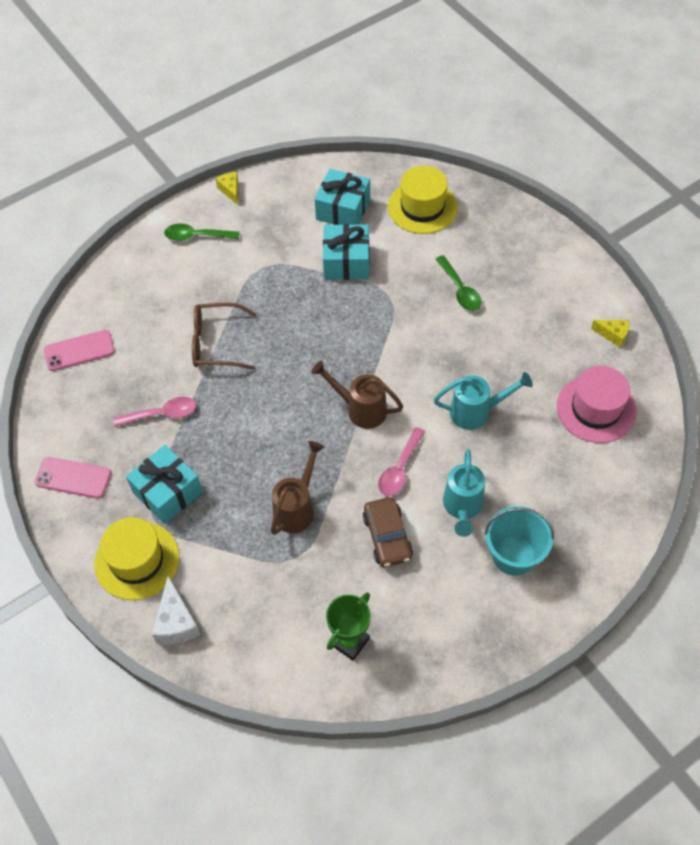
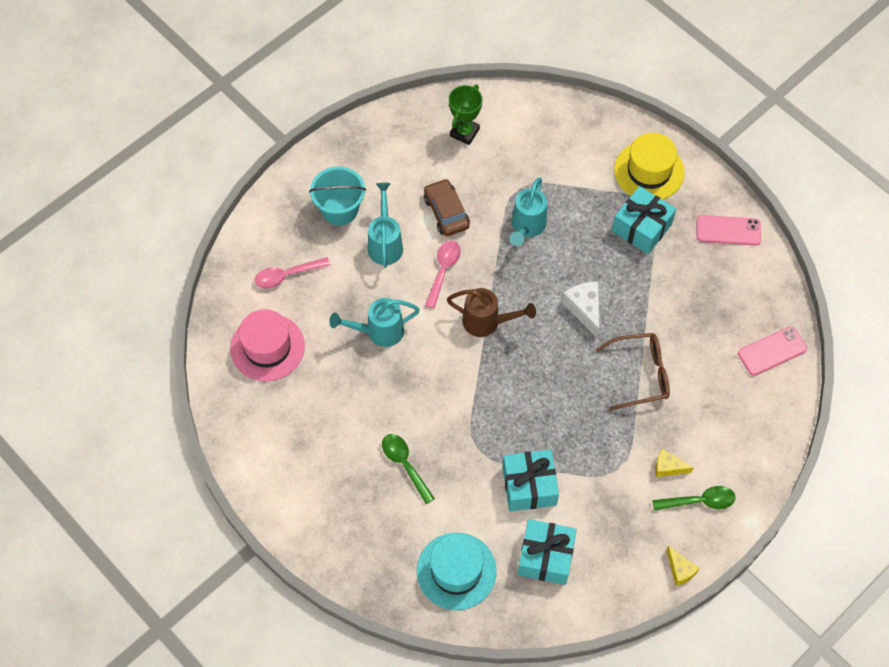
camera: 170 degrees right, 5 degrees up
(162, 414) = (670, 296): pink spoon -> pink spoon (286, 275)
(176, 622) = (602, 131): white cheese -> white cheese (584, 309)
(297, 508) = (527, 227): brown watering can -> turquoise watering can
(422, 207) = (456, 571): yellow hat -> turquoise hat
(613, 335) = (247, 429): yellow cheese -> yellow cheese (668, 467)

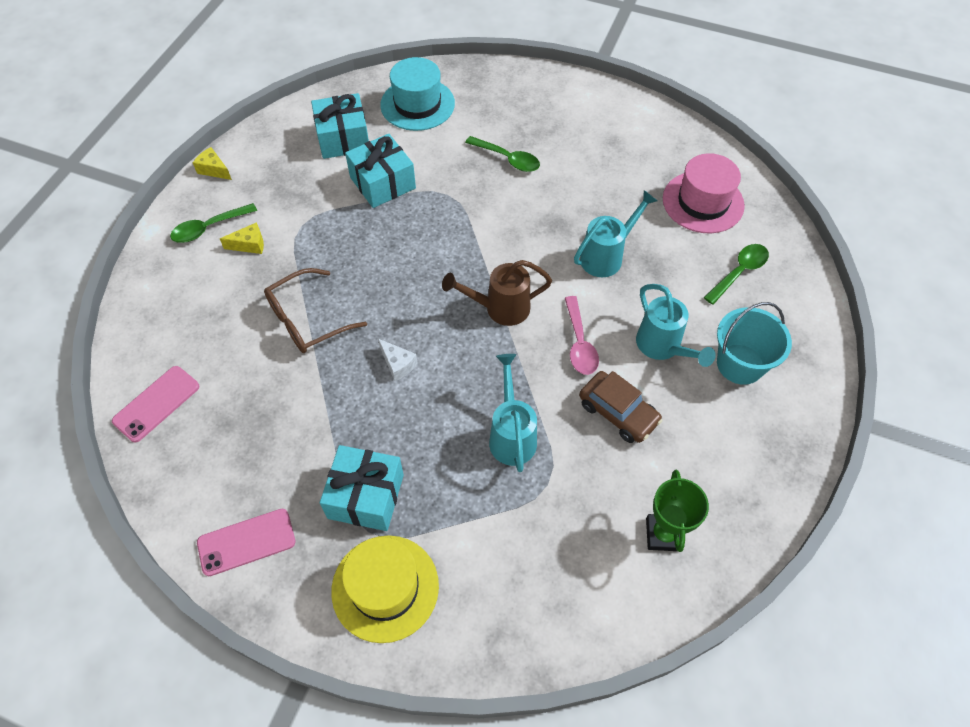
camera: 155 degrees right, 5 degrees down
(286, 275) = (739, 272): pink spoon -> green spoon
(584, 309) = (398, 364): white cheese -> white cheese, size x0.65

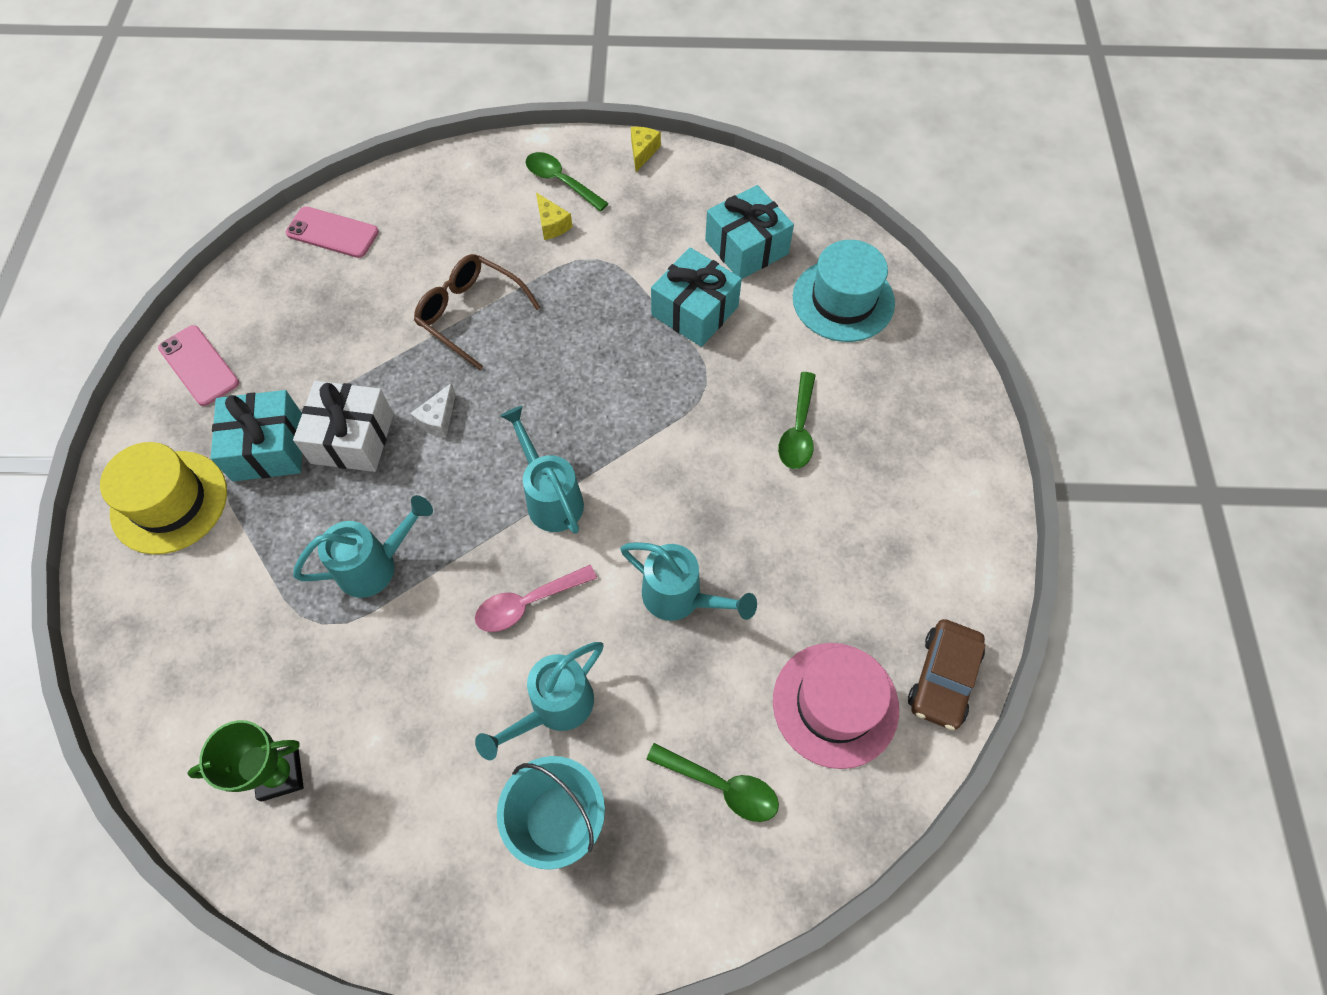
camera: 70 degrees right, 5 degrees up
(387, 429) = (352, 438): none -> white gift
(500, 308) = (551, 498): brown watering can -> turquoise watering can
(618, 412) = (437, 677): brown car -> brown car (943, 678)

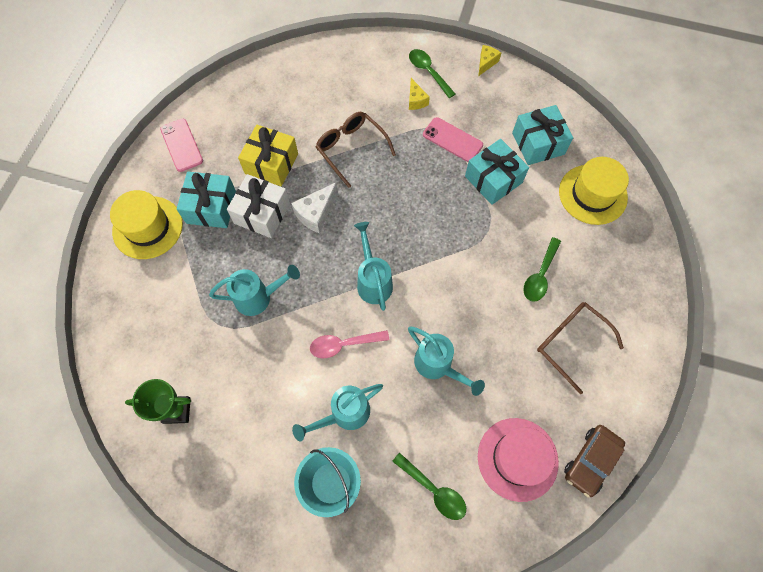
camera: 15 degrees right, 5 degrees up
(332, 233) = (278, 76): pink phone -> pink phone (452, 140)
(350, 362) = (271, 163): none -> yellow gift
(438, 419) = (316, 213): white cheese -> white cheese, size x1.53
(843, 300) = (592, 194): turquoise hat -> yellow hat
(868, 516) = (571, 343): none -> brown glasses

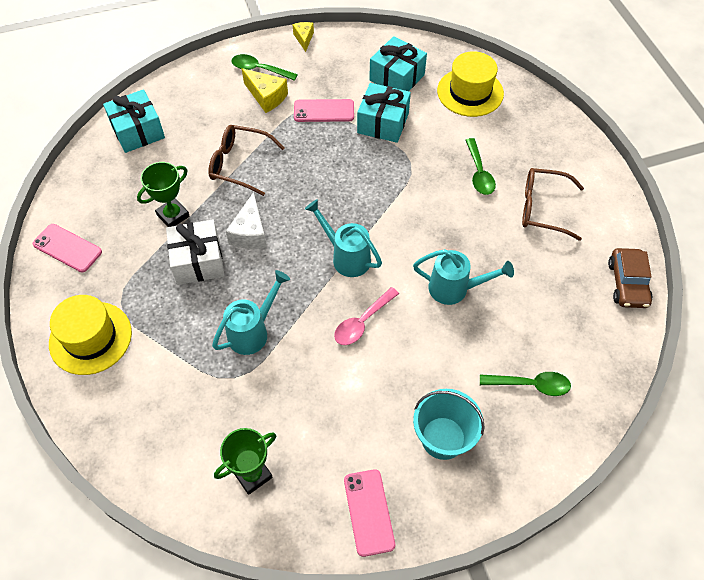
camera: 35 degrees left, 10 degrees down
(211, 207) = (143, 284): turquoise gift -> turquoise gift (138, 131)
(233, 500) = (369, 512): none -> pink phone
(271, 163) = (173, 215): yellow gift -> green trophy
(344, 414) = (409, 376): turquoise watering can -> none
(416, 100) = (266, 97): yellow cheese -> yellow cheese, size x1.53
(517, 459) = (574, 318): pink hat -> none

